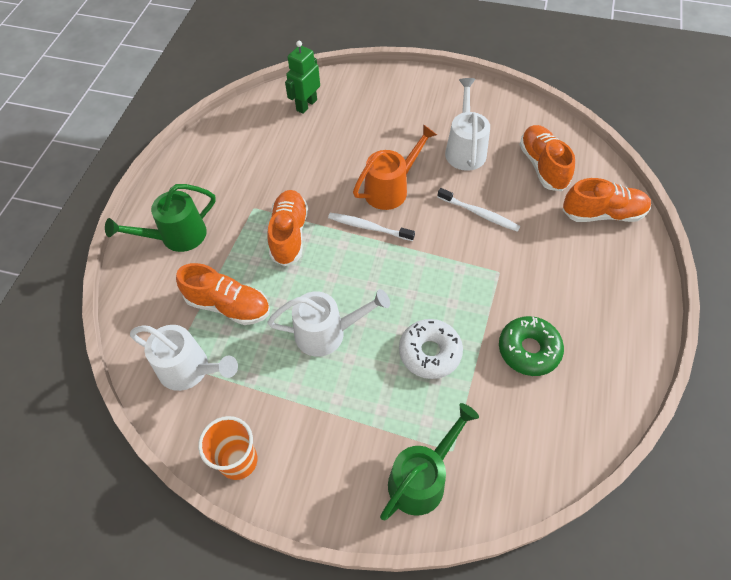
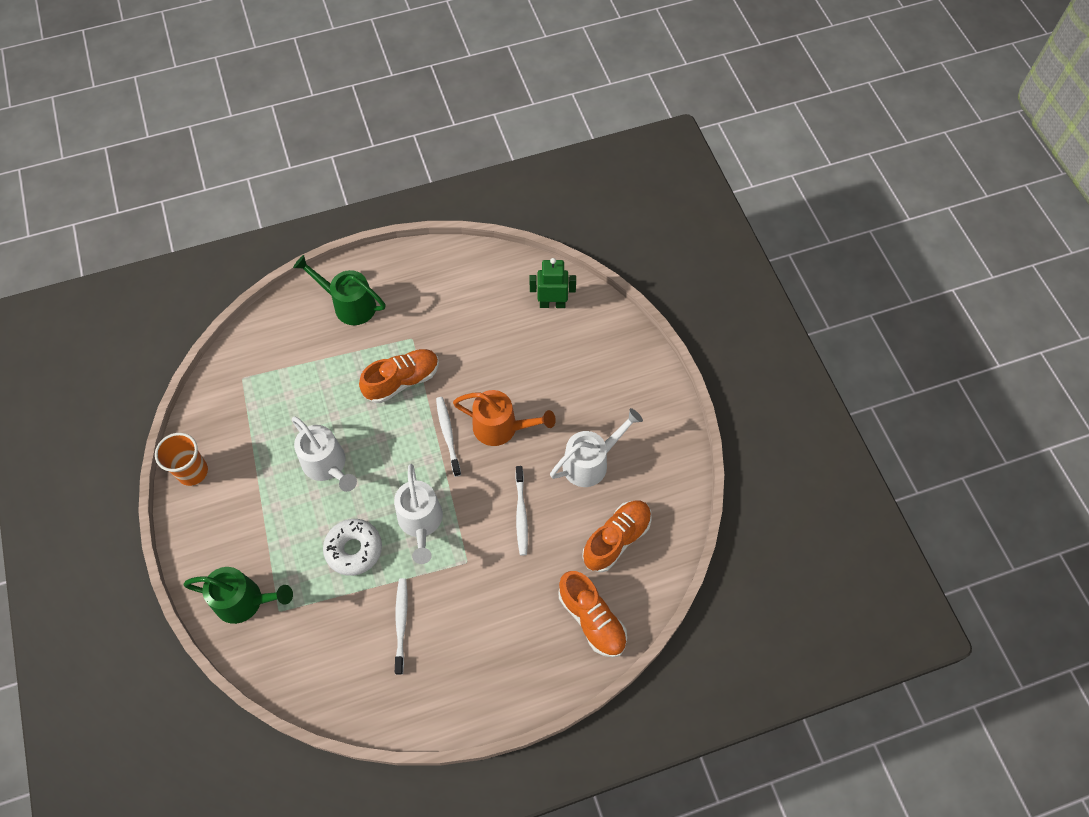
camera: 55 degrees right, 5 degrees up
(190, 370) = (243, 394): white watering can -> white watering can (421, 523)
(228, 305) = (310, 382): orange shoe -> none
(528, 350) = (401, 624): green donut -> white toothbrush

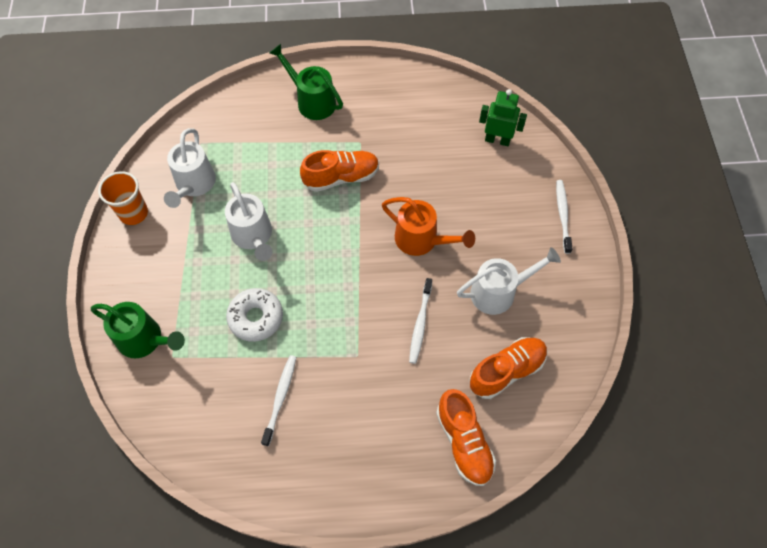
camera: 15 degrees right, 0 degrees up
(421, 523) = (324, 309): white watering can -> white watering can (194, 185)
(448, 435) = (370, 235): white toothbrush -> white toothbrush (562, 215)

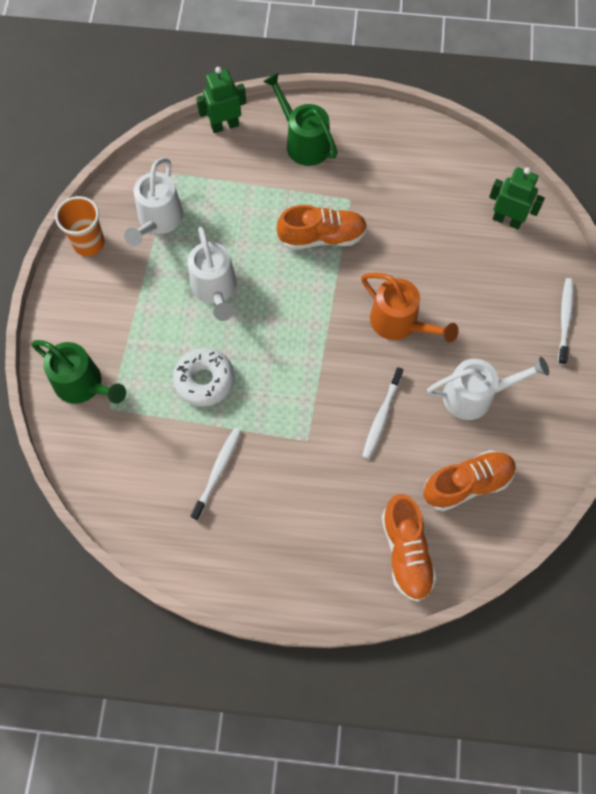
camera: 10 degrees right, 5 degrees up
(241, 97) = (225, 126): none -> green robot

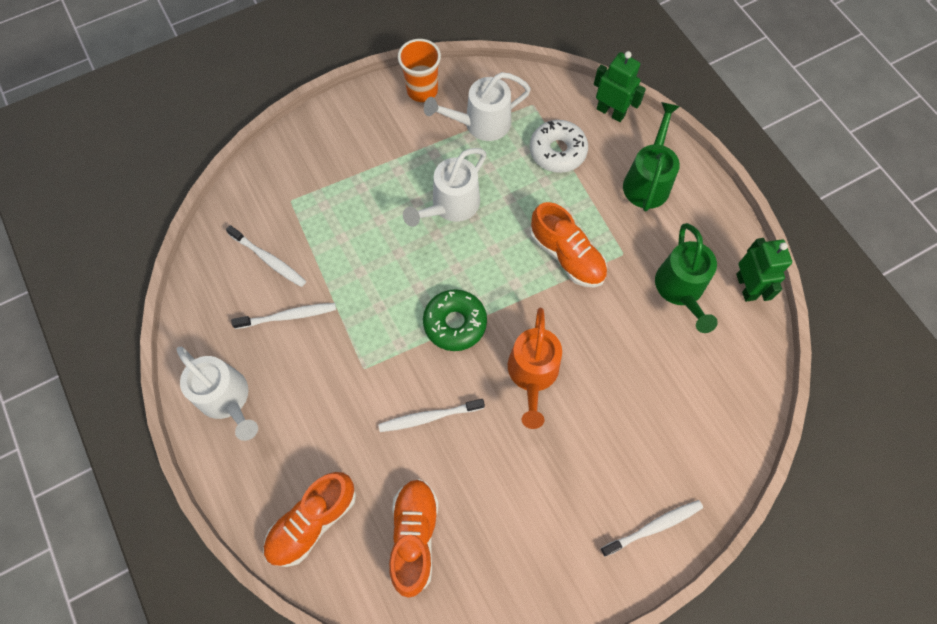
camera: 55 degrees right, 0 degrees up
(84, 385) = (297, 170): green watering can -> green watering can (681, 290)
(153, 457) = (269, 260): none -> white toothbrush
(204, 380) = (362, 252): white donut -> white donut (557, 151)
(318, 350) = (455, 323): none -> green donut
(467, 484) = (414, 536): orange shoe -> orange shoe turned 120 degrees counterclockwise
(476, 395) = (510, 489): white watering can -> white watering can (228, 399)
(507, 220) = (717, 404): green robot -> green robot (746, 287)

